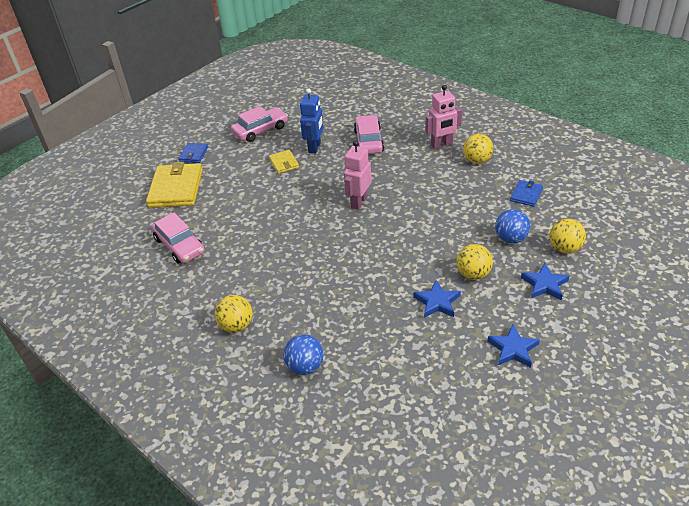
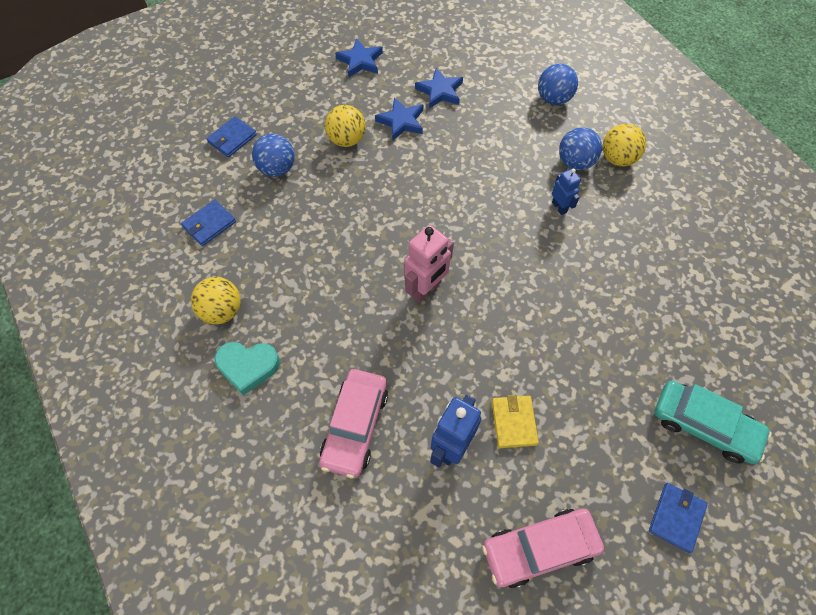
camera: 165 degrees left, 20 degrees up
(176, 188) = (704, 425): yellow wallet -> turquoise car
(179, 245) = (689, 295): pink car -> none
(273, 311) = (575, 162): none -> blue ball
(280, 274) = (559, 207): none -> blue robot
(442, 145) = (248, 367): pink robot -> turquoise heart
(545, 284) = (285, 107): blue star -> blue star (440, 91)
(564, 248) = (232, 139): yellow ball -> blue wallet

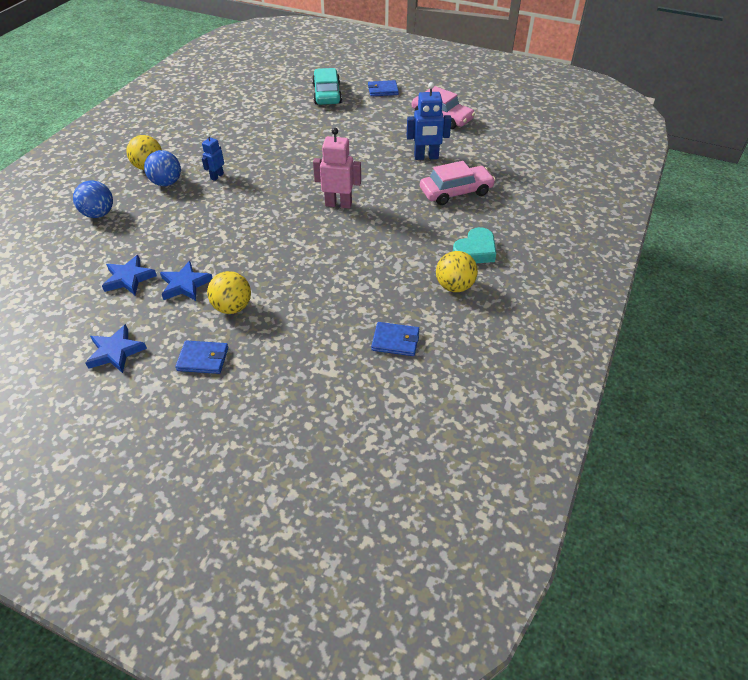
camera: 125 degrees left, 15 degrees down
(232, 139) = (292, 387): blue wallet -> blue wallet (203, 359)
(248, 367) = (475, 251): turquoise heart -> turquoise heart turned 75 degrees clockwise
(277, 168) = (301, 333): blue ball -> none
(513, 422) = (389, 143): yellow wallet -> none

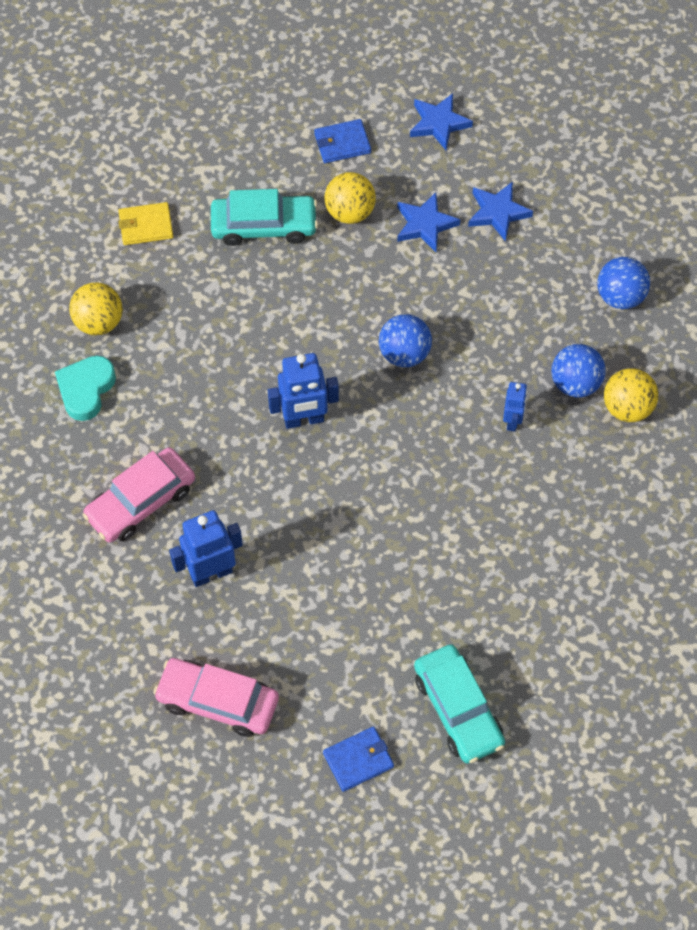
camera: 160 degrees right, 15 degrees up
(255, 219) = (404, 354): none -> blue ball
(302, 315) = (264, 226): none -> turquoise car
(338, 204) = (304, 419): pink robot -> blue robot
(395, 341) = (146, 226): blue wallet -> yellow wallet

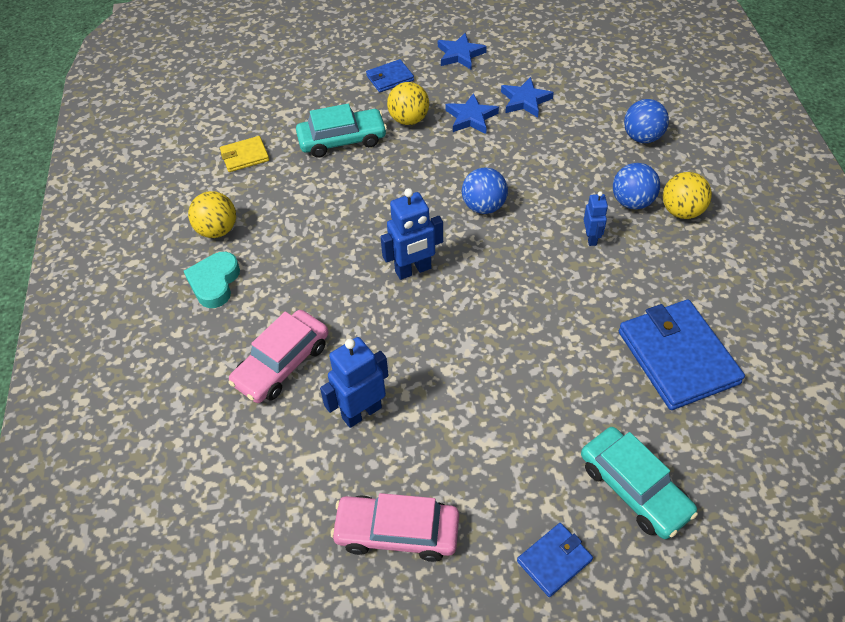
camera: 10 degrees left, 10 degrees down
(553, 582) = (677, 357): none -> blue wallet

